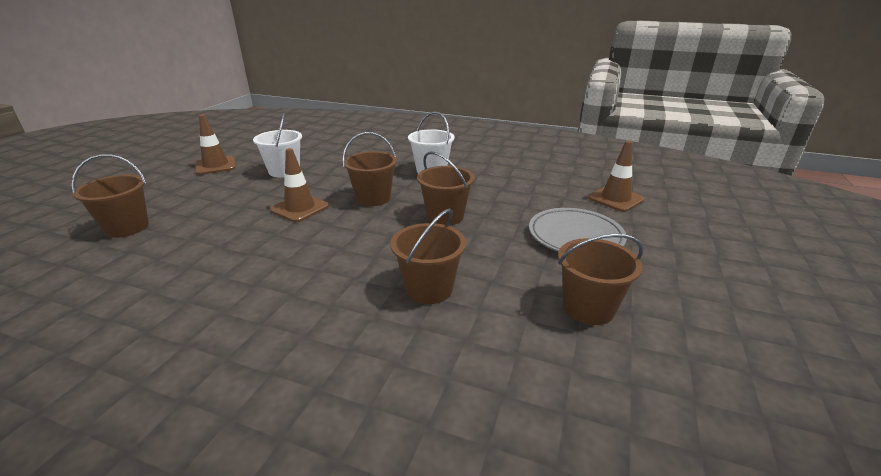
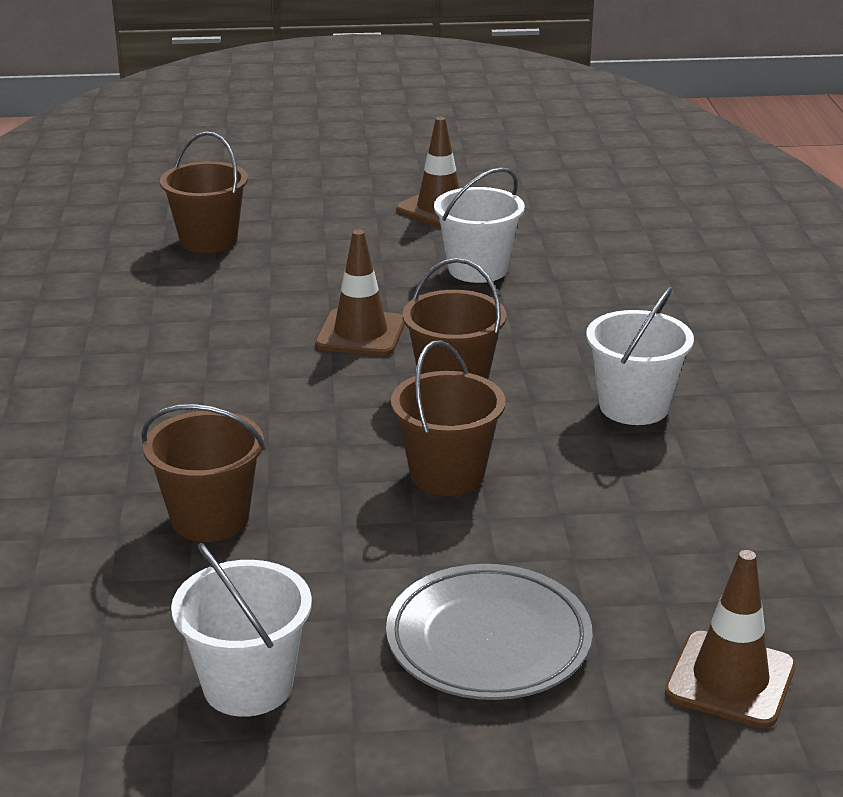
camera: 65 degrees right, 0 degrees up
(588, 308) = (248, 685): brown bucket -> white bucket

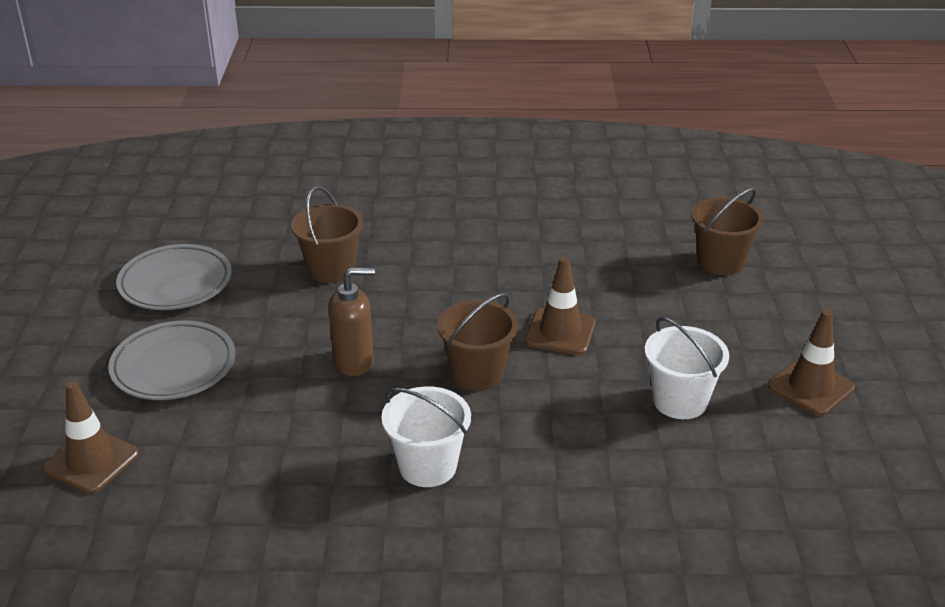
camera: 95 degrees right, 5 degrees up
(248, 685) = (175, 283): white bucket -> grey plate
(447, 474) = (354, 362): brown bucket -> brown soap dispenser

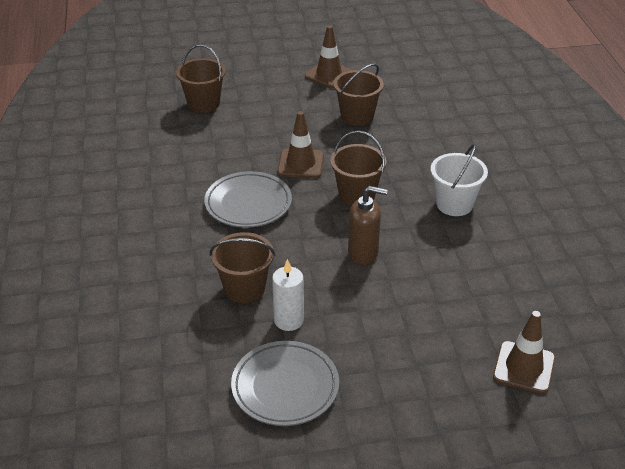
camera: 100 degrees left, 5 degrees up
(173, 366) = (401, 353): grey plate -> grey plate (248, 204)
(267, 294) = (288, 320): none -> white candle
(354, 362) = (363, 253): brown soap dispenser -> brown soap dispenser turned 120 degrees clockwise
(680, 401) = (357, 116): white bucket -> brown bucket

